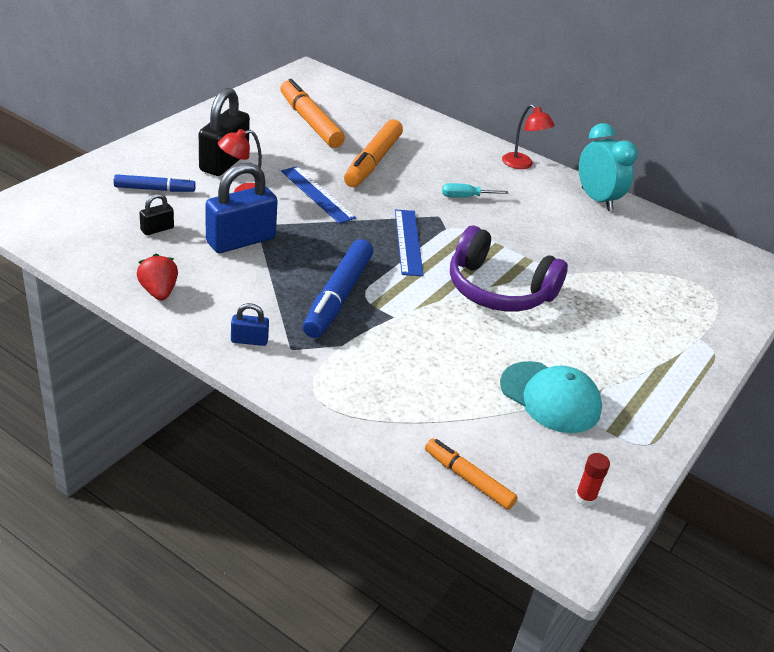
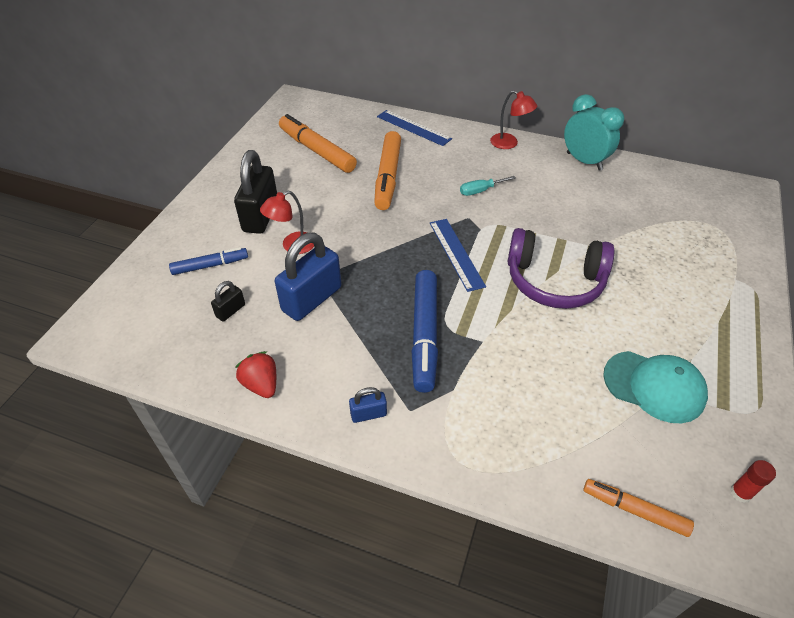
camera: 10 degrees left, 10 degrees up
(317, 194) = (356, 226): blue ruler -> blue ruler (413, 127)

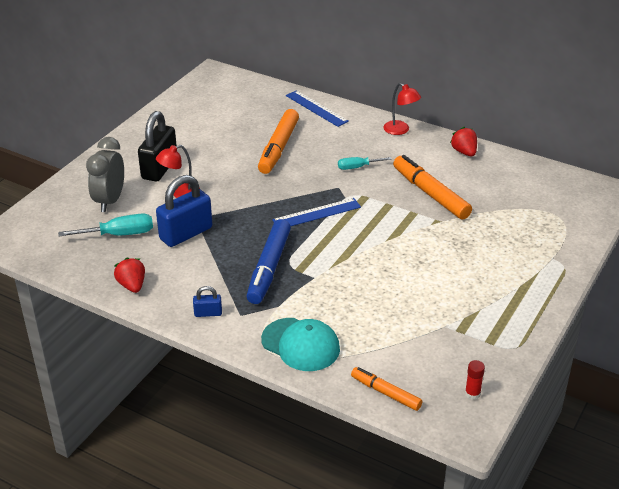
camera: 10 degrees right, 10 degrees down
(210, 265) = (110, 201): blue marker -> grey clock
(230, 311) = (119, 234): black padlock -> turquoise screwdriver
(317, 151) = (222, 120): orange marker -> orange marker (430, 194)
(456, 253) = (317, 213): blue ruler -> blue ruler turned 75 degrees clockwise
(554, 281) = (392, 242): purple headphones -> none
(584, 161) = (464, 152): turquoise clock -> red strawberry
(654, 386) = (440, 322): turquoise cap -> turquoise cap (300, 344)

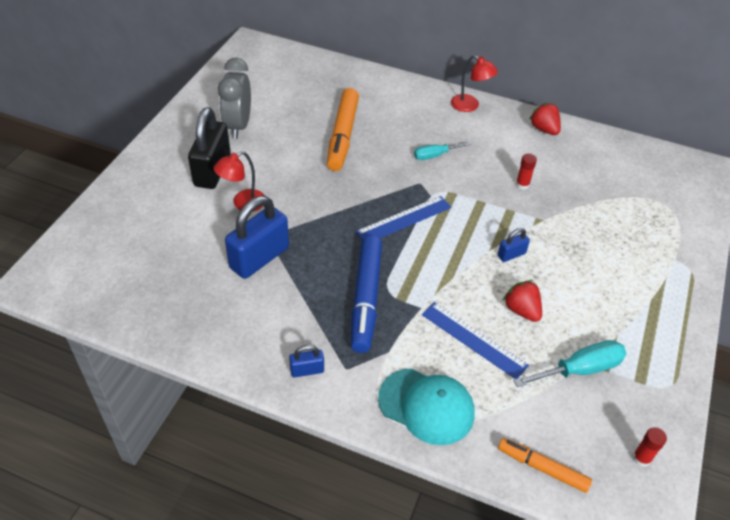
camera: 10 degrees left, 10 degrees up
(110, 201) = (161, 219): grey clock -> grey clock (238, 126)
(119, 234) = (180, 265): turquoise screwdriver -> turquoise screwdriver (580, 369)
(132, 285) = (207, 337): red strawberry -> red strawberry (521, 310)
(316, 108) = (373, 83): blue ruler -> blue ruler (473, 339)
(404, 245) = (511, 254): none -> blue padlock
(430, 194) = (522, 184): orange marker -> red glue stick

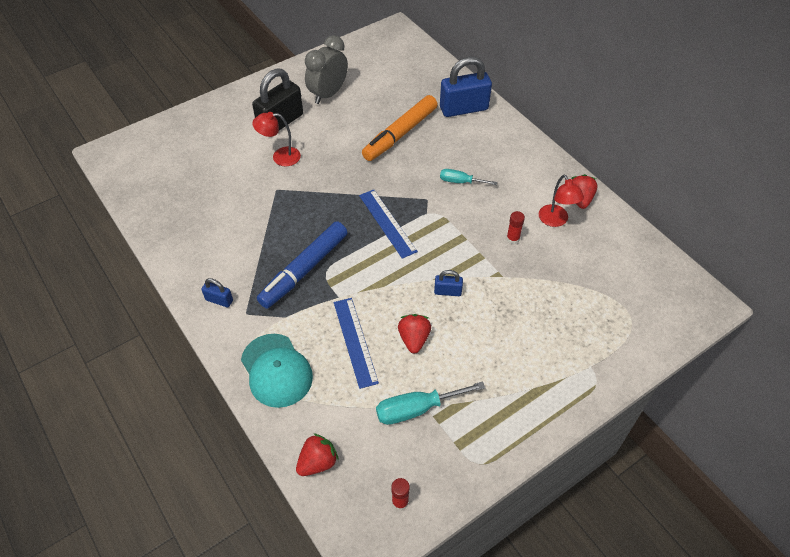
camera: 35 degrees right, 5 degrees up
(259, 258) = (257, 203): blue padlock -> blue padlock (464, 108)
(404, 219) = (387, 223): blue ruler -> blue ruler turned 60 degrees clockwise
(470, 106) = (531, 151): red lamp -> red lamp (556, 220)
(542, 468) = (317, 462): orange marker -> red strawberry
(580, 369) = (416, 409): turquoise screwdriver -> turquoise screwdriver turned 150 degrees clockwise

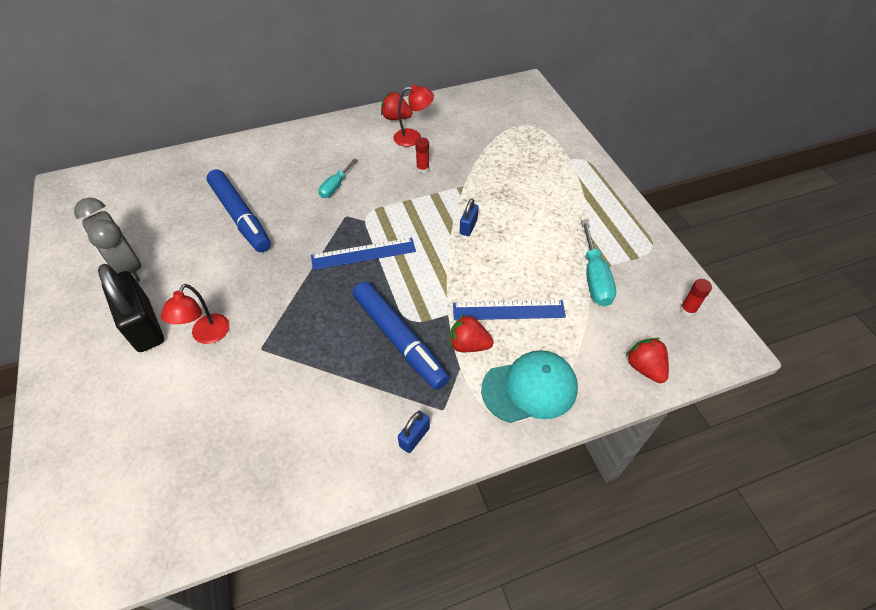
camera: 75 degrees left, 0 degrees up
(400, 134) = (240, 217): orange marker -> blue marker
(414, 339) = (517, 263): red strawberry -> red strawberry (468, 345)
(464, 108) = (236, 160): blue padlock -> none

